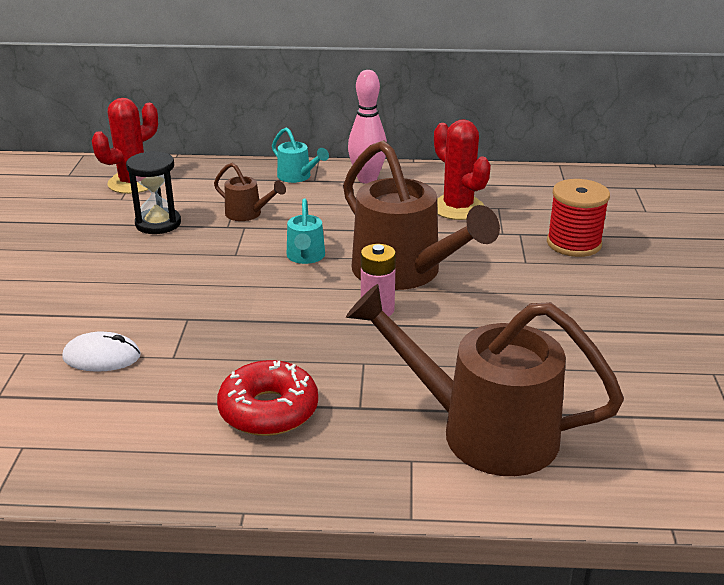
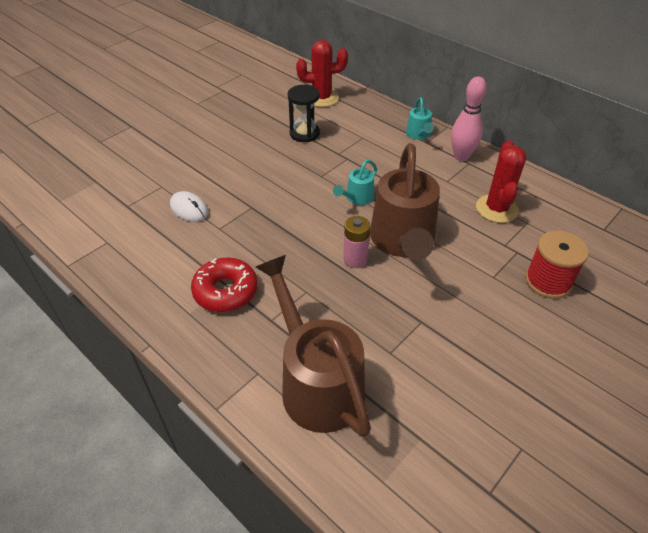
camera: 40 degrees right, 15 degrees up
(248, 214) = (359, 150): brown watering can -> none

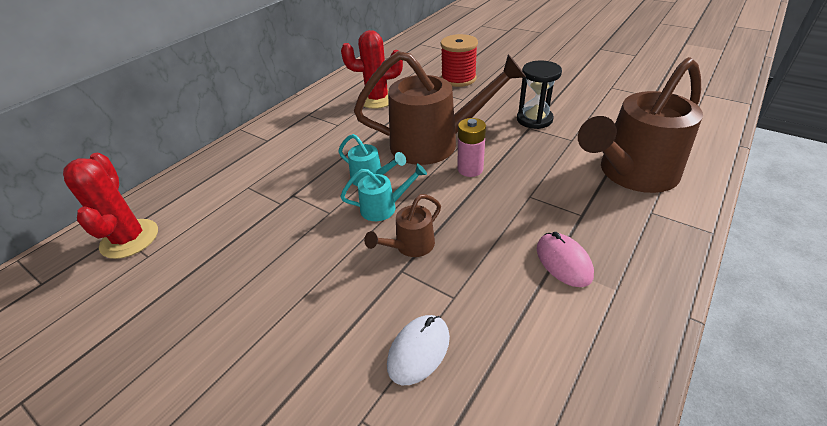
camera: 95 degrees left, 5 degrees down
(225, 291) = (563, 261): red donut -> pink mouse
(272, 213) = (410, 246): none -> brown watering can
(304, 134) = (226, 243): black hourglass -> black hourglass (534, 119)
(418, 135) = (252, 146): turquoise watering can -> turquoise watering can (384, 207)
(461, 156) = (297, 118): pink bowling pin -> none

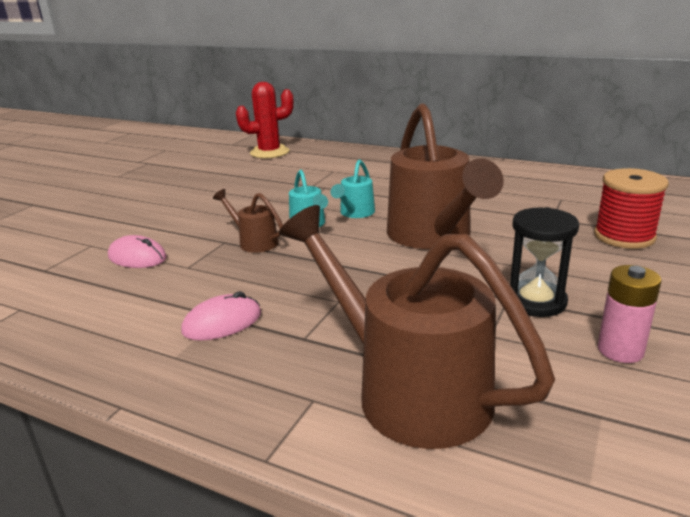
camera: 80 degrees right, 15 degrees down
(377, 99) = (520, 195): red cactus -> none
(419, 350) = (137, 257): white mouse -> pink mouse
(470, 169) = (385, 261): pink battery -> pink battery (620, 350)

